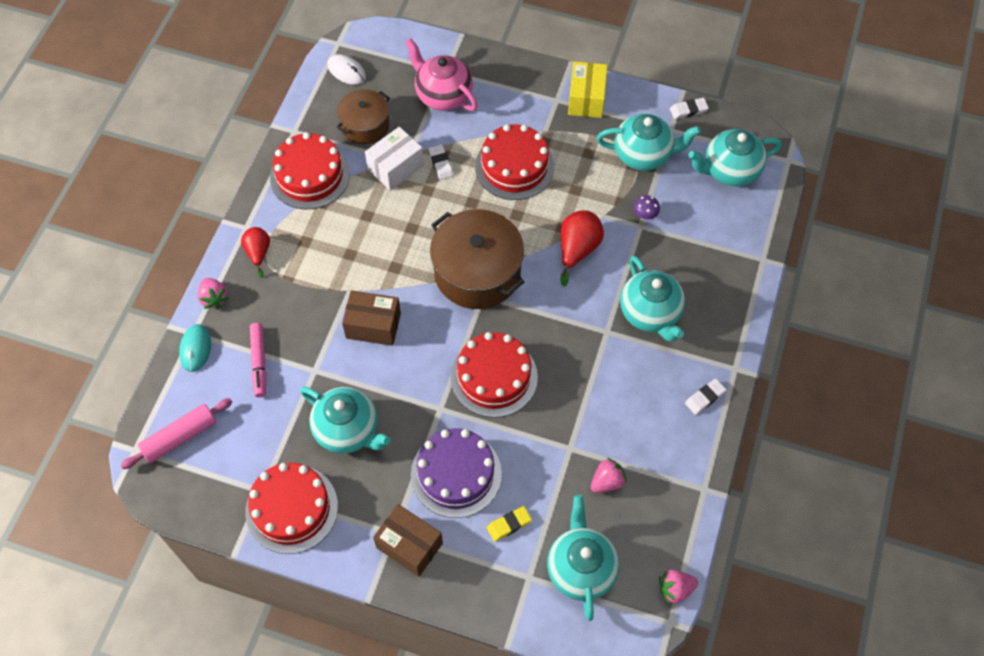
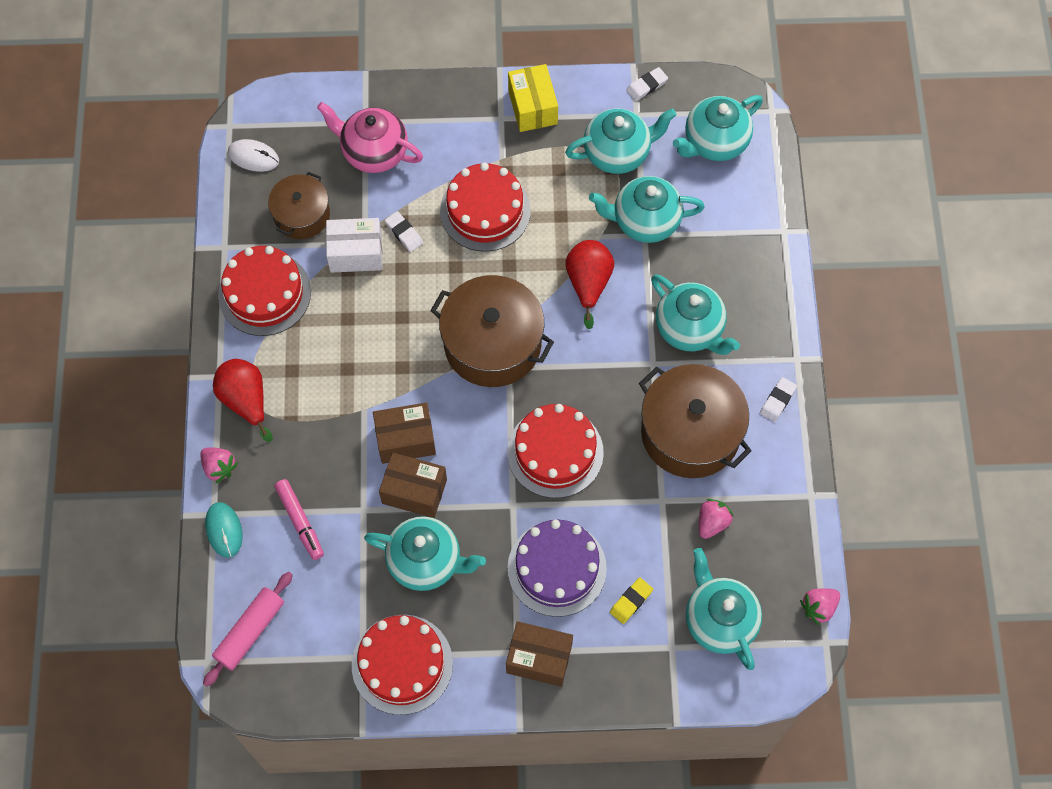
camera: 20 degrees left, 5 degrees up
(258, 253) = (246, 400): red pear -> red pear, size x1.53
(362, 369) = (414, 491): none -> brown box
(395, 167) = (356, 253): white box -> white box turned 60 degrees clockwise
(617, 399) = (690, 432): none -> brown pot
(645, 215) = (644, 221): purple mushroom -> turquoise teapot

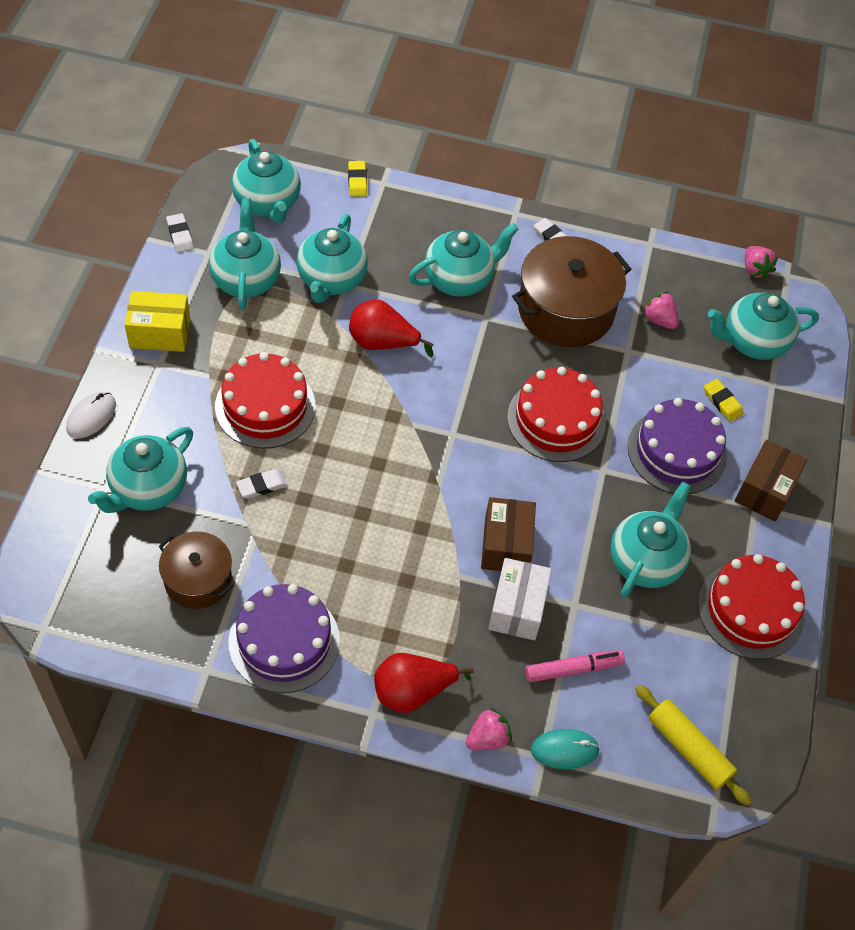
camera: 80 degrees left, 10 degrees down
(250, 631) = (688, 749): pink rolling pin -> yellow rolling pin
(253, 157) = (98, 612): white mouse -> white mouse (91, 416)
(264, 293) = (284, 641): red cake -> purple cake
(356, 253) = (268, 537): white box -> white box (517, 608)
(373, 152) = (148, 489): pink teapot -> turquoise teapot
(414, 491) = (566, 552): brown box -> none
(492, 344) = (421, 440): brown pot -> none
(776, 208) = (357, 181): none -> yellow eraser

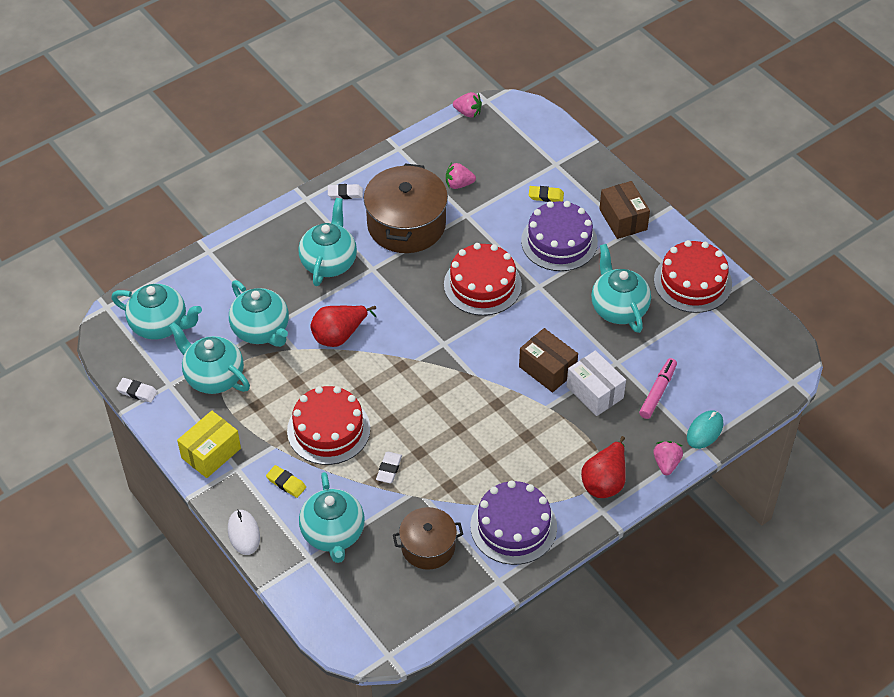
camera: 45 degrees left, 5 degrees down
(357, 181) = (192, 264): yellow eraser -> yellow eraser (286, 483)
(688, 749) = (752, 372): yellow rolling pin -> none
(753, 342) = (518, 151): turquoise teapot -> none

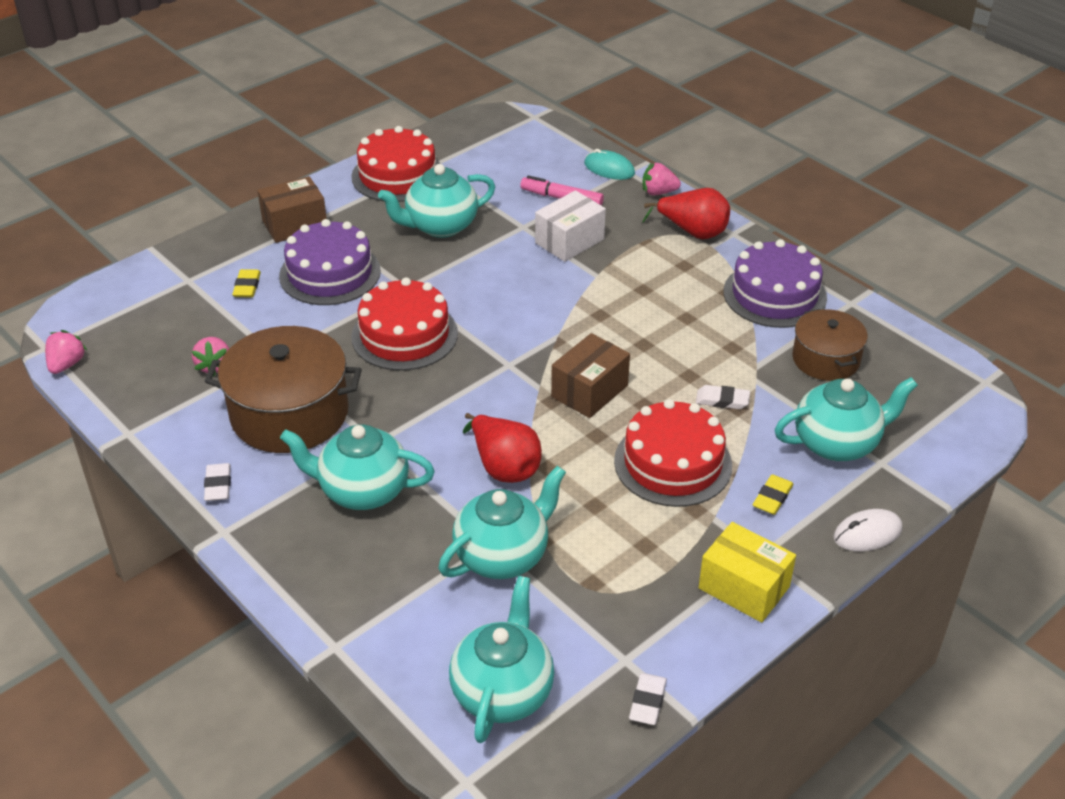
camera: 95 degrees left, 10 degrees down
(213, 377) = (601, 604): turquoise teapot -> none
(547, 369) = (540, 277): brown box -> brown box (589, 391)

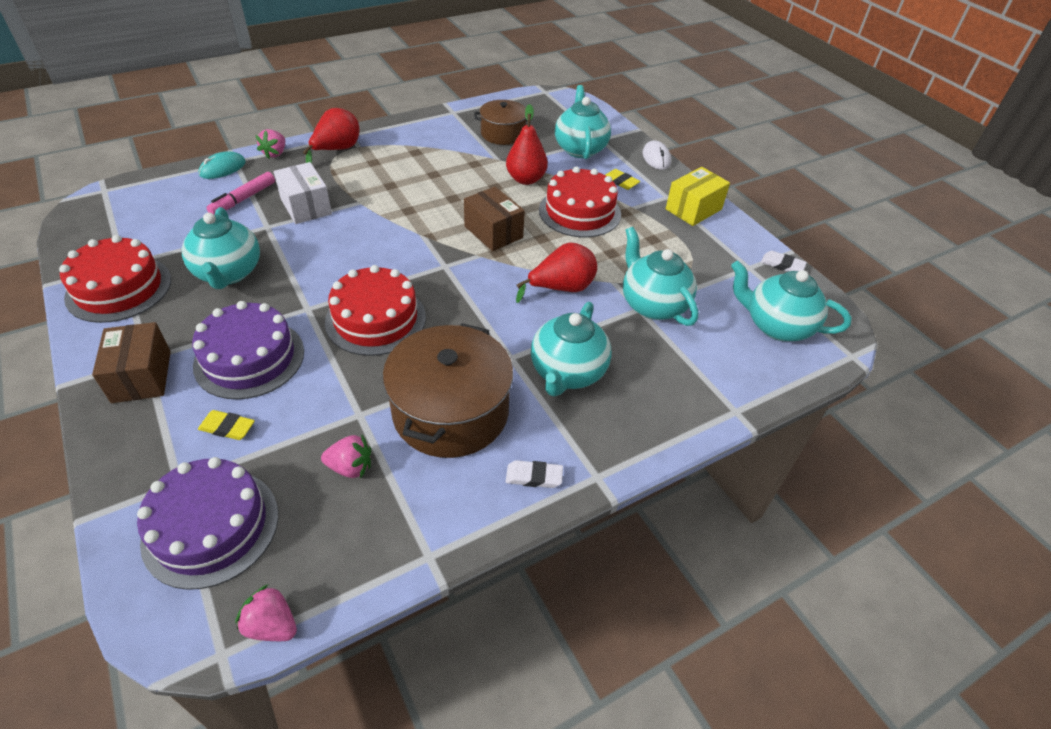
camera: 80 degrees left, 5 degrees up
(722, 400) = (526, 179): white eraser -> red pear
(774, 294) = (429, 135): purple cake -> purple cake (211, 527)

